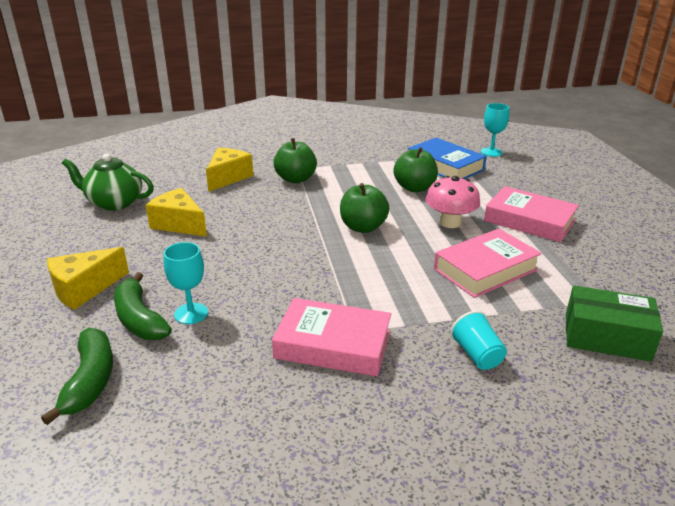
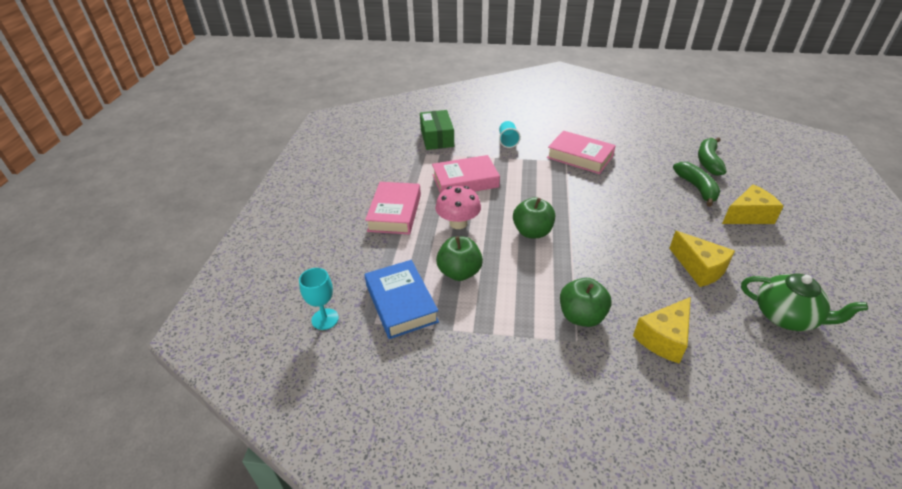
camera: 160 degrees left, 10 degrees up
(191, 313) = (664, 186): turquoise goblet -> none
(529, 221) = (395, 212): pink book -> pink book turned 45 degrees clockwise
(606, 337) = (437, 138): green box -> green box turned 45 degrees clockwise

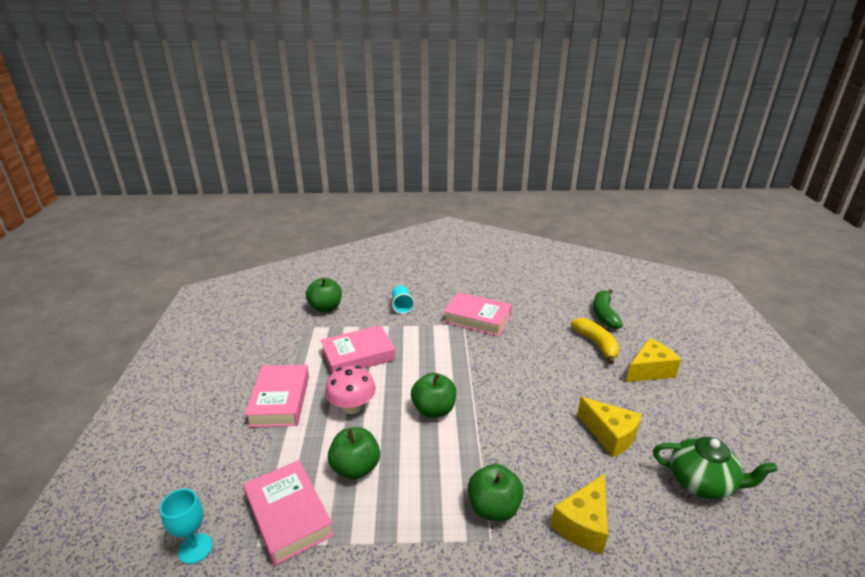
camera: 10 degrees left, 10 degrees down
(401, 303) = (288, 515): blue book -> pink book
(437, 138) = (325, 308): green box -> green apple
(696, 188) = (596, 344): green banana -> yellow banana

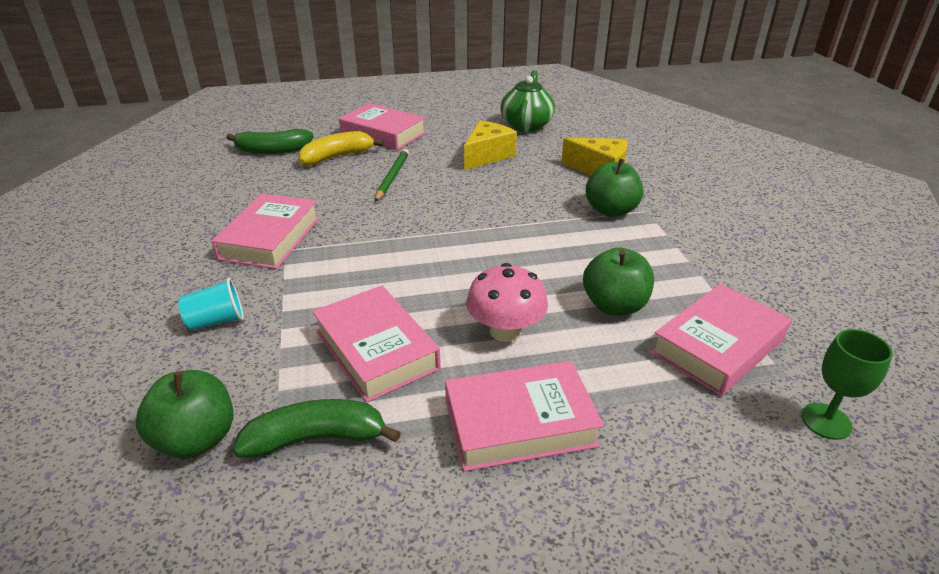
camera: 100 degrees left, 5 degrees up
(195, 548) = (826, 421): turquoise goblet -> green goblet
(308, 337) = (317, 438): none -> green banana
(433, 410) = (487, 258): green apple -> none
(561, 371) = (392, 177): none -> green pencil
(650, 370) = (383, 133): yellow cheese -> pink book

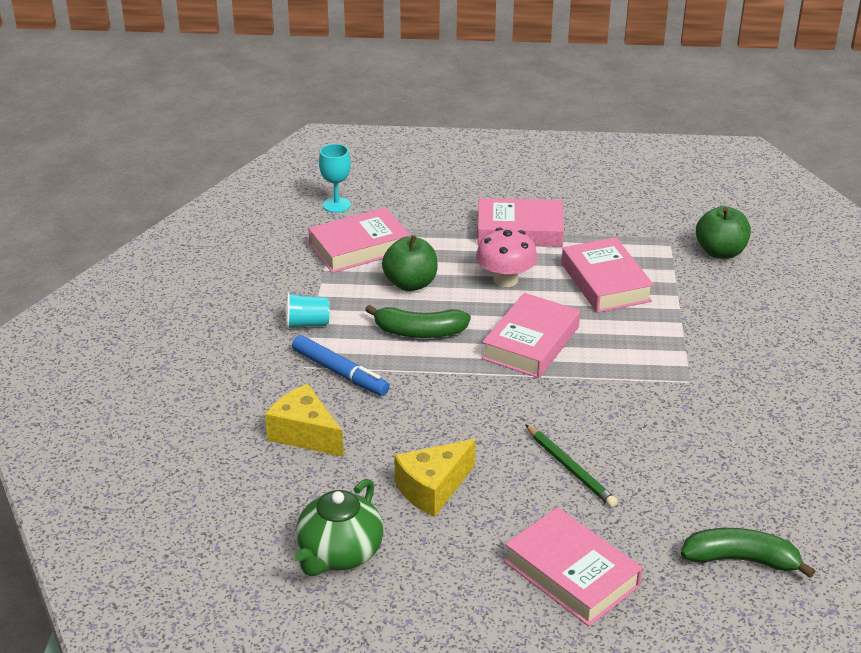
camera: 165 degrees left, 0 degrees up
(216, 321) = (734, 322): turquoise cup -> turquoise cup (307, 324)
(270, 238) = (708, 397): pink book -> pink book (531, 343)
(317, 438) = (645, 242): green banana -> green banana (419, 332)
(337, 157) = (643, 525): yellow banana -> none
(392, 177) = (570, 468): green pencil -> green pencil turned 60 degrees counterclockwise
(611, 210) = (340, 372): green apple -> blue marker
(826, 421) = (336, 205): green goblet -> turquoise goblet

